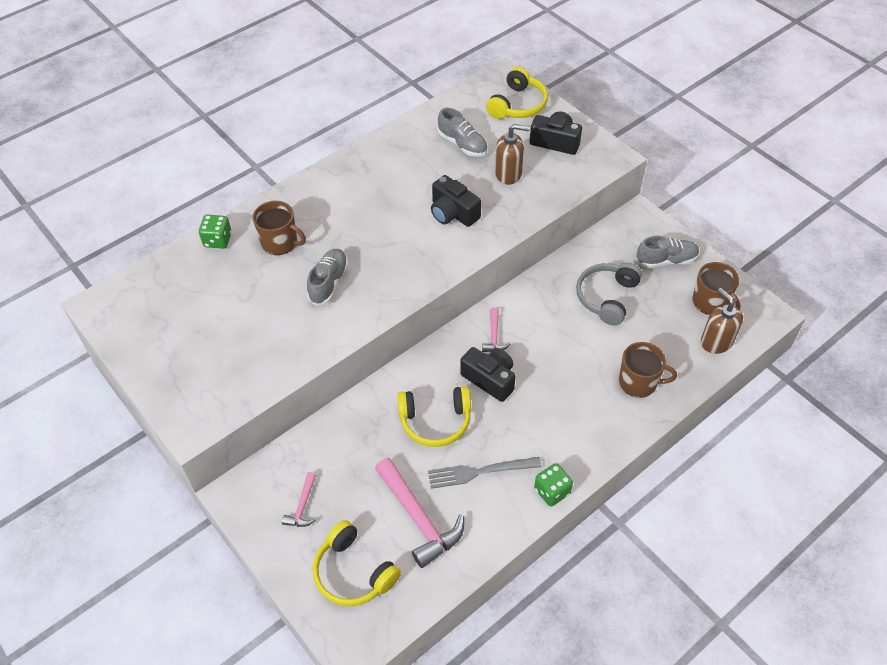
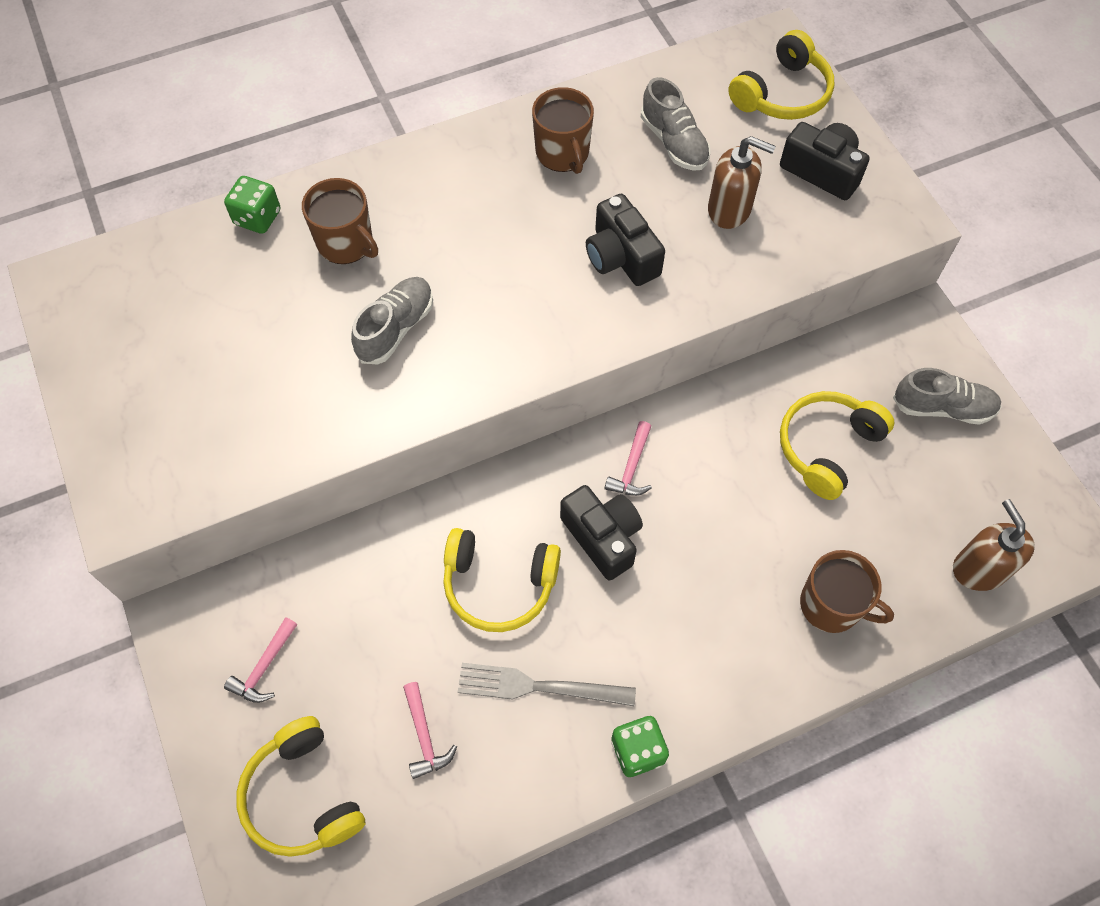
camera: 15 degrees right, 10 degrees up
(419, 518) = (424, 736): pink hammer -> pink hammer, size x0.51
(607, 297) = (827, 447): grey headphones -> yellow headphones
(711, 302) = (992, 498): brown mug -> brown mug (563, 153)

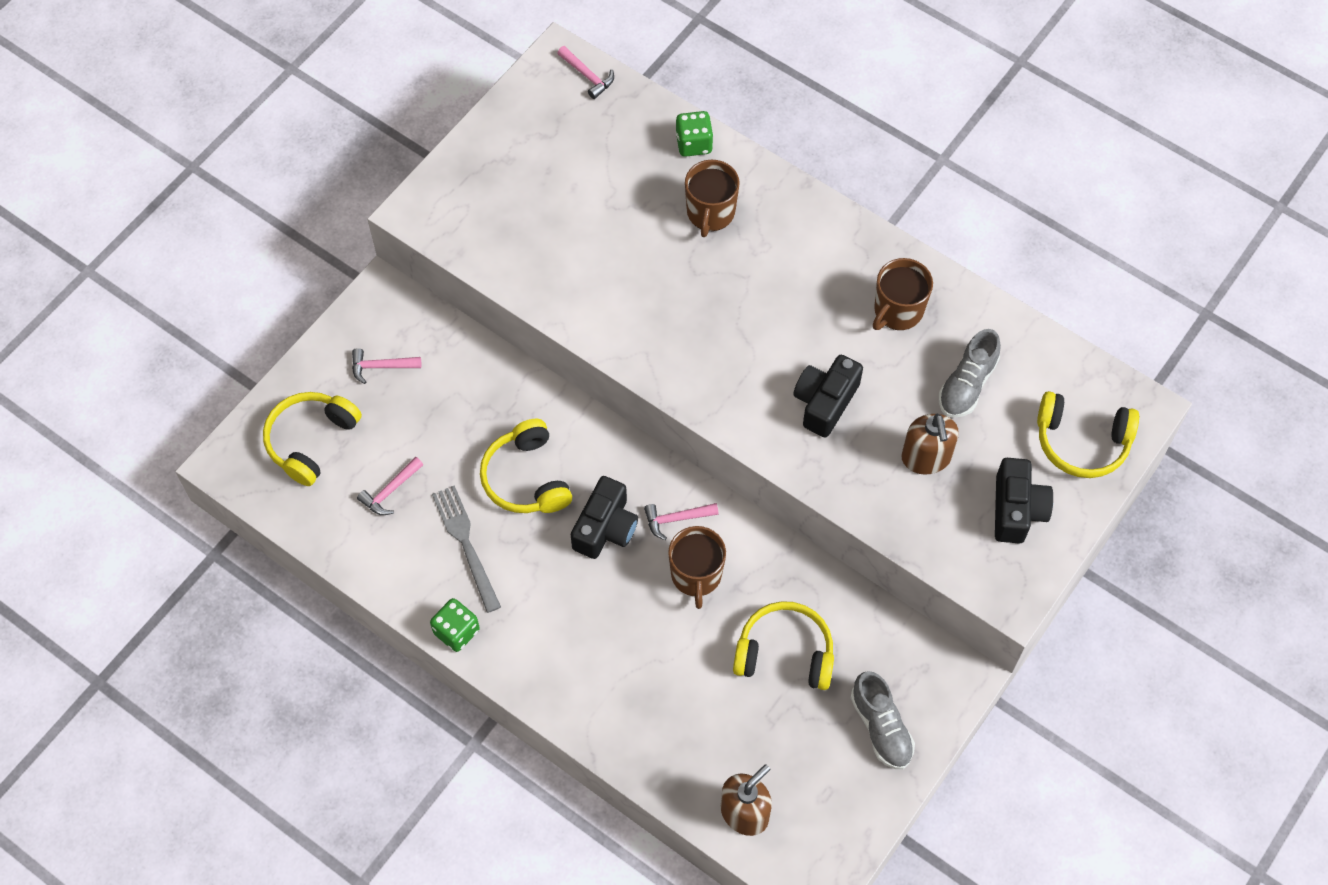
camera: 60 degrees right, 0 degrees up
(100, 267) = (587, 76): none -> pink hammer
(396, 328) = (659, 286): grey shoe -> none
(832, 605) = (647, 715): brown mug -> brown mug (696, 575)

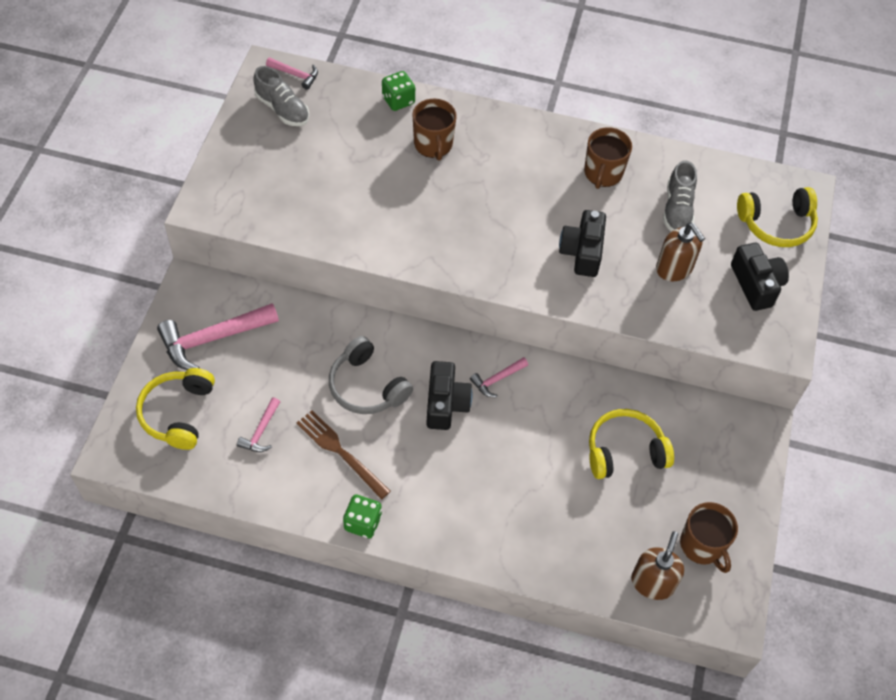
camera: 25 degrees left, 5 degrees down
(381, 366) = (213, 339): pink hammer -> pink hammer, size x1.97
(466, 544) = (340, 452): grey fork -> brown fork
(526, 478) = (367, 386): yellow headphones -> grey headphones
(696, 575) = (531, 416): brown mug -> brown mug (702, 545)
(881, 727) = (721, 481): grey shoe -> grey shoe (282, 109)

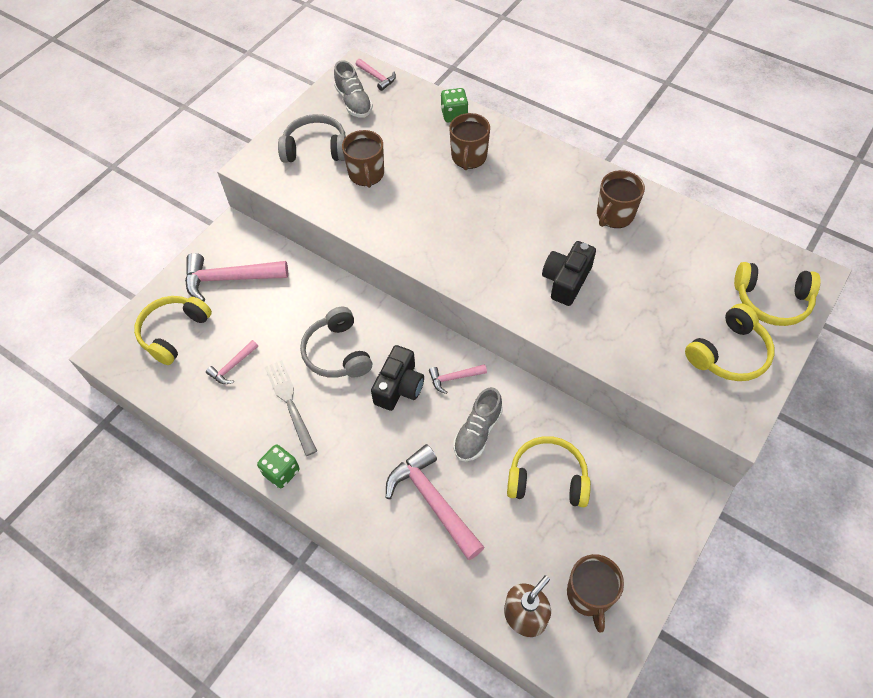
camera: 25 degrees right, 0 degrees up
(264, 172) = (315, 149): none -> grey headphones
(333, 188) = (366, 174): none -> brown mug
(340, 452) = (290, 403): brown fork -> grey fork
(525, 505) = (432, 501): none -> pink hammer
(674, 268) = (650, 317): brown soap dispenser -> none
(677, 209) = (674, 264): grey shoe -> grey shoe (477, 432)
(756, 284) = (729, 353): black camera -> yellow headphones

